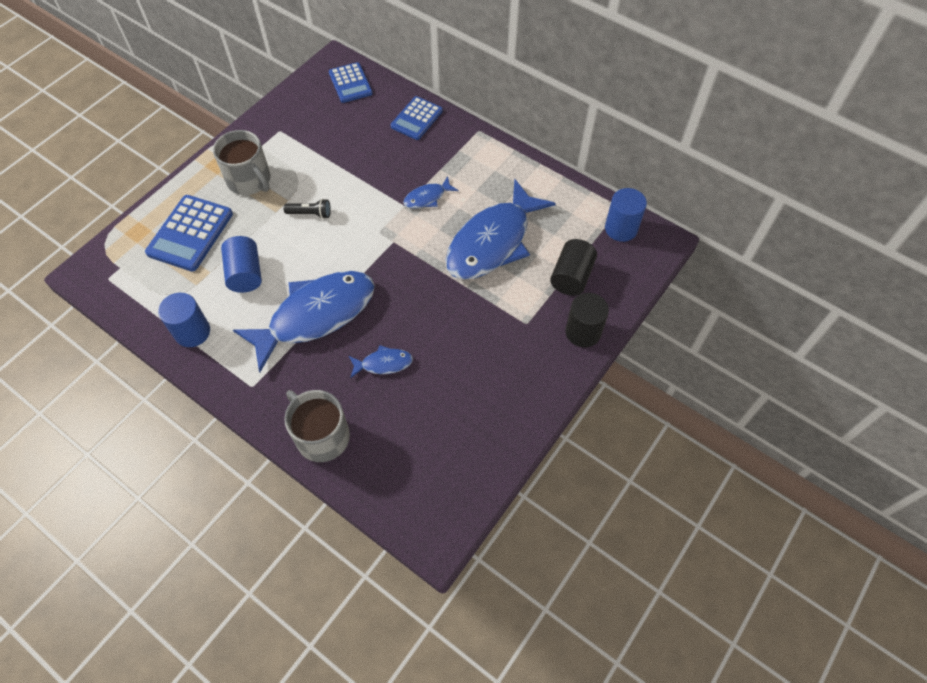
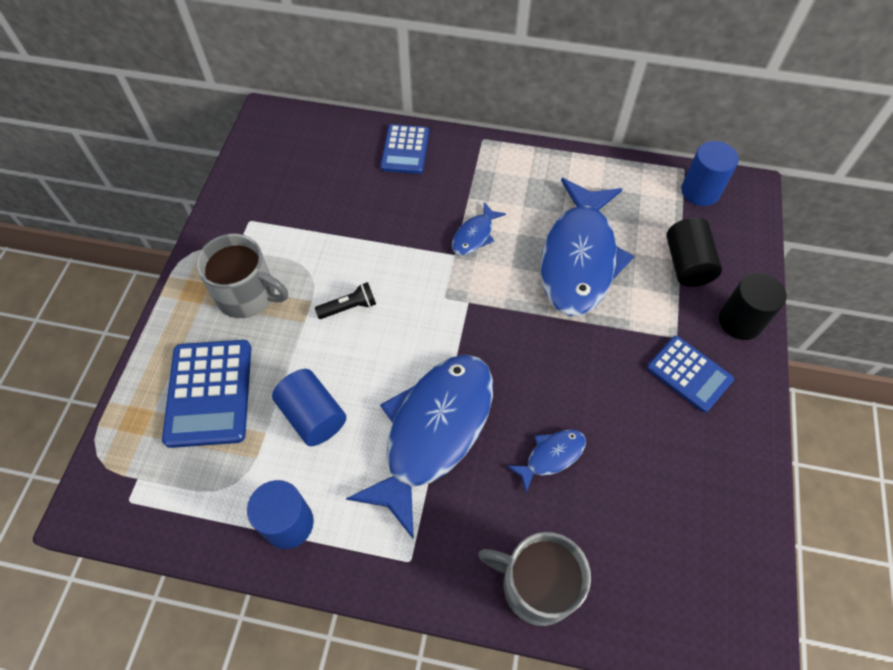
camera: 25 degrees left, 0 degrees up
(350, 83) = (303, 135): blue calculator -> blue calculator (689, 374)

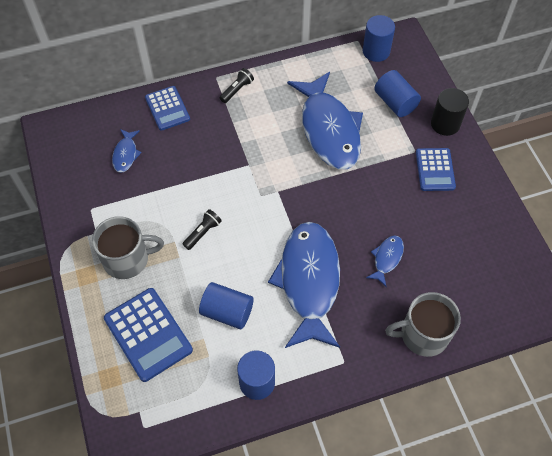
camera: 30 degrees left, 0 degrees up
(474, 235) = (253, 146): blue fish -> blue fish (126, 154)
(497, 163) = (237, 90): none -> black flashlight
(687, 264) = (395, 103): black cylinder -> blue cylinder
(689, 374) = (435, 170): blue calculator -> blue calculator turned 75 degrees clockwise

